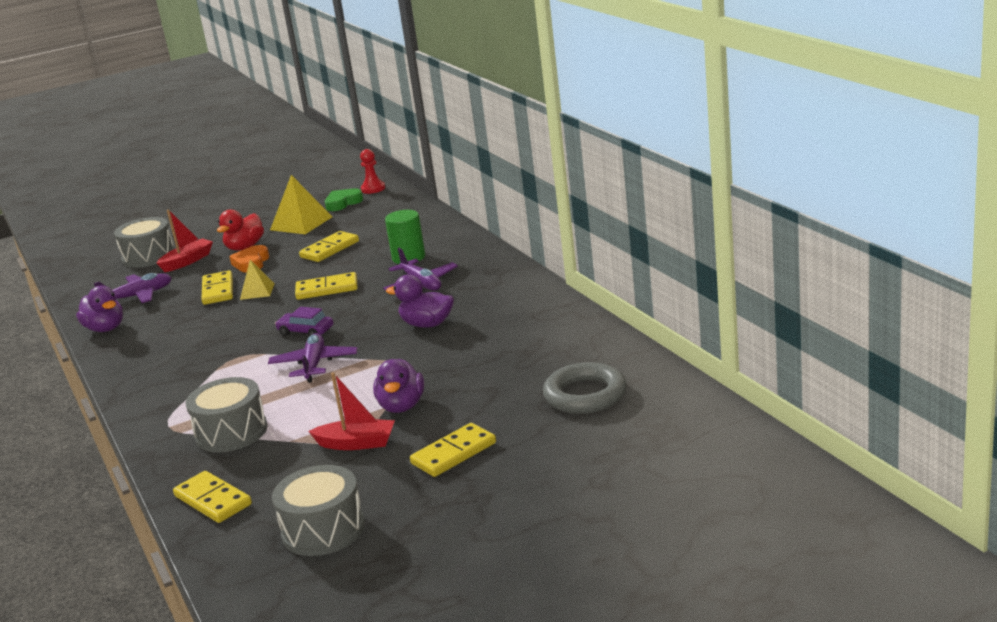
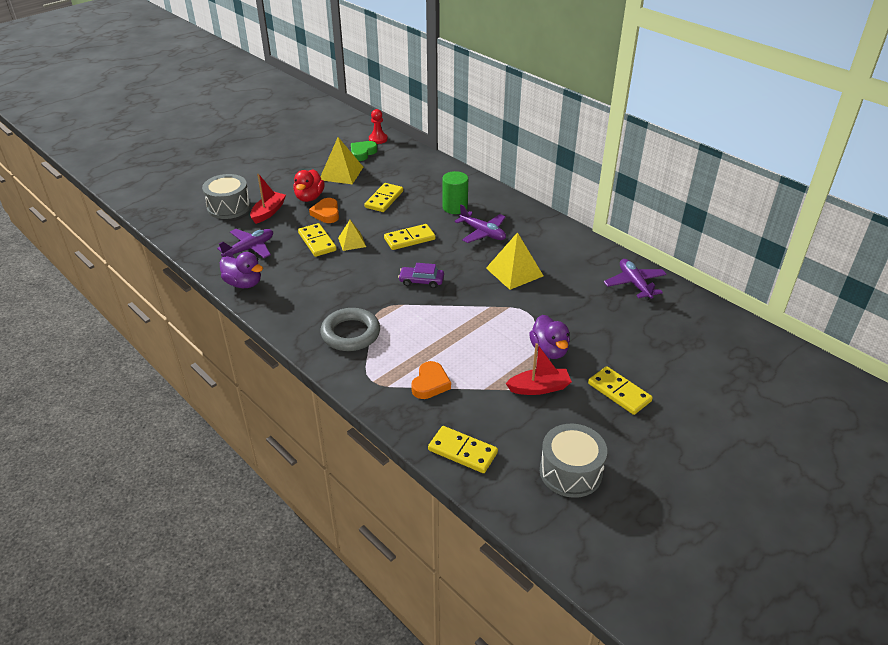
camera: 20 degrees left, 15 degrees up
(231, 432) = (430, 383): grey drum -> orange heart
(314, 365) = (451, 314): purple plane -> purple plane (634, 284)
(427, 324) = (514, 272): purple duck -> yellow pyramid
(454, 453) = (619, 392): yellow domino -> yellow domino turned 75 degrees counterclockwise
(585, 395) = (677, 333): grey ring -> grey ring (350, 333)

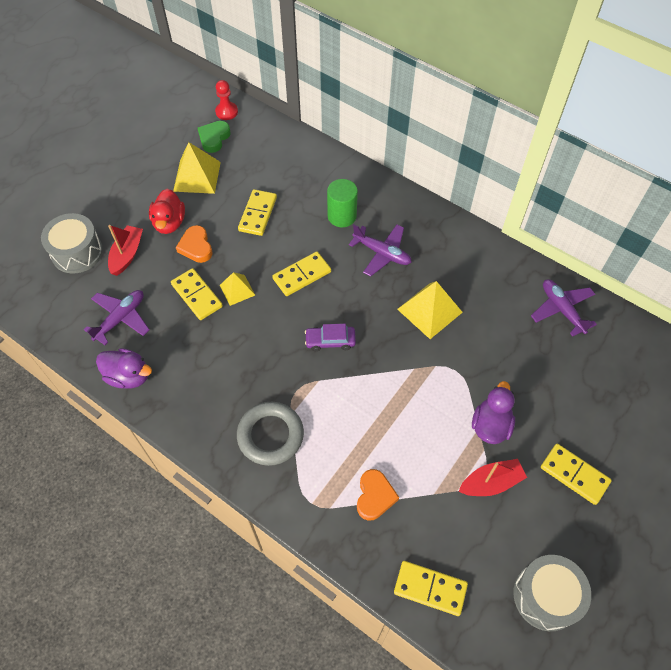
camera: 10 degrees left, 20 degrees up
(549, 350) = (490, 425): purple duck -> purple duck turned 135 degrees counterclockwise

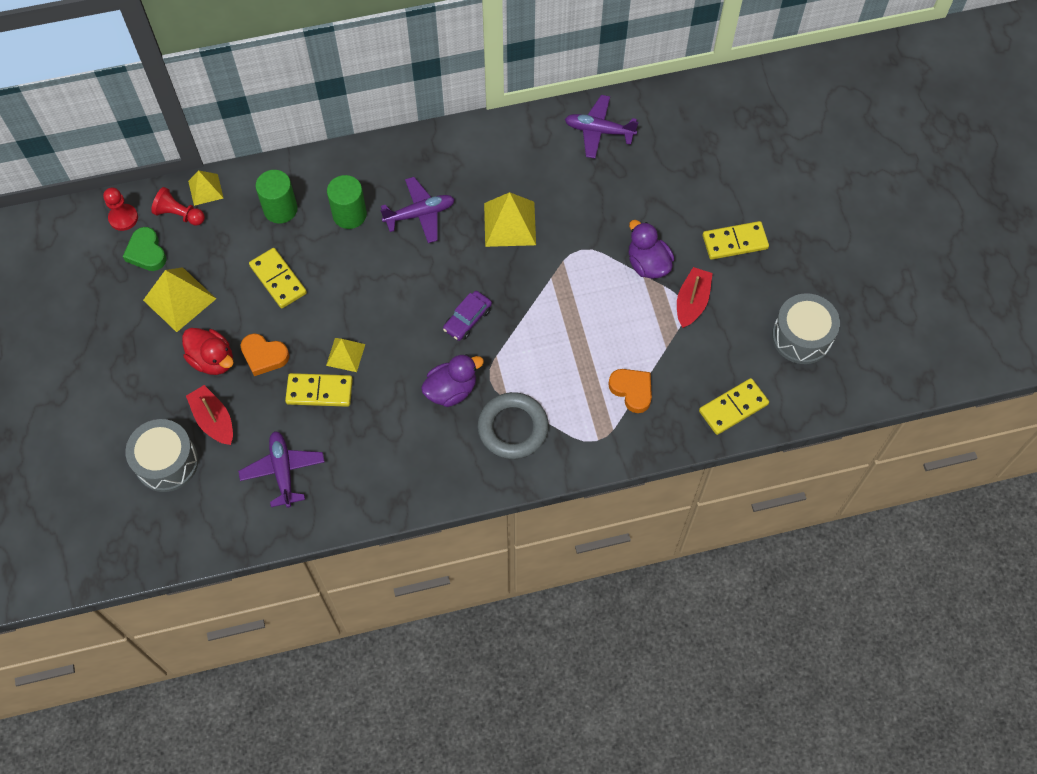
camera: 50 degrees left, 5 degrees up
(129, 376) = (352, 502): purple duck -> purple duck (451, 390)
(255, 134) = (179, 214): none -> red pawn
(284, 134) = (206, 189): none -> yellow pyramid
(302, 275) = (381, 292): yellow domino -> none
(309, 179) = (280, 209): none -> green cylinder

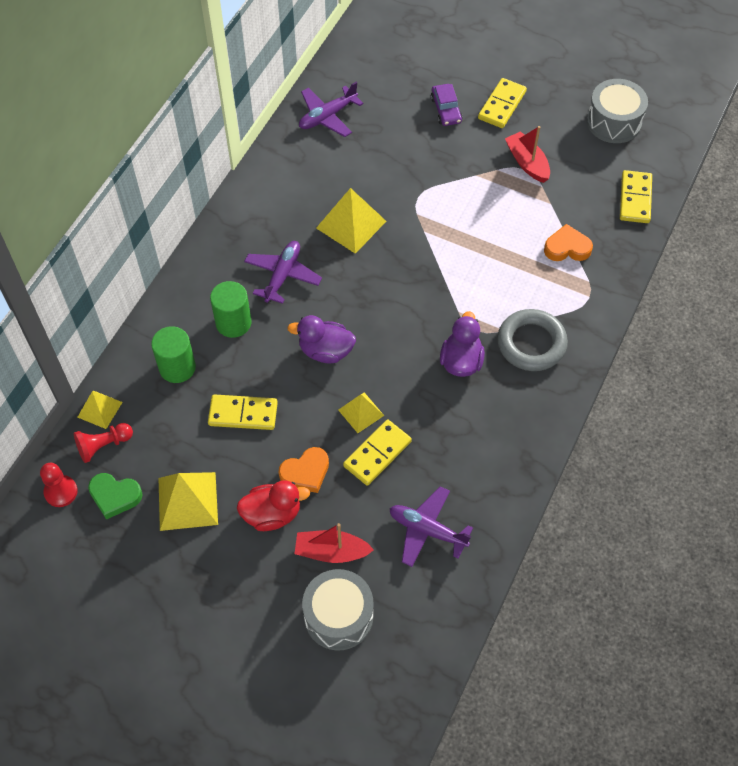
camera: 50 degrees left, 5 degrees down
(467, 319) = (408, 308): purple car -> purple car (446, 110)
(648, 264) = (470, 166): purple duck -> purple duck (325, 351)

